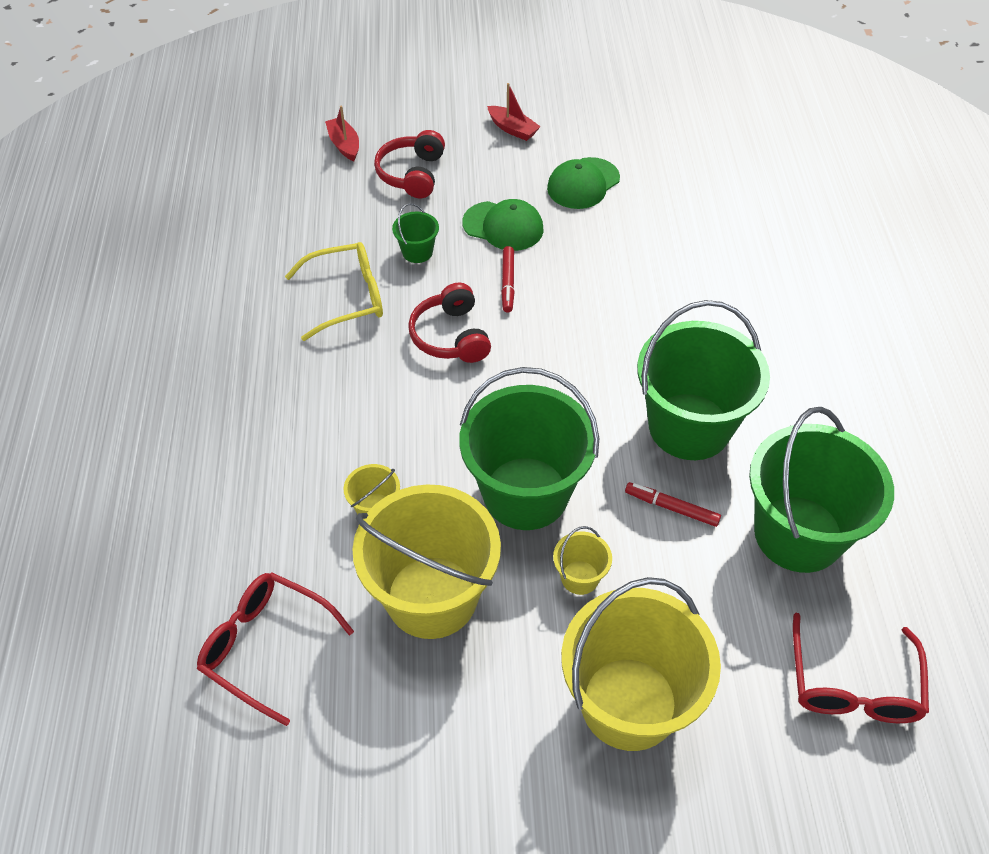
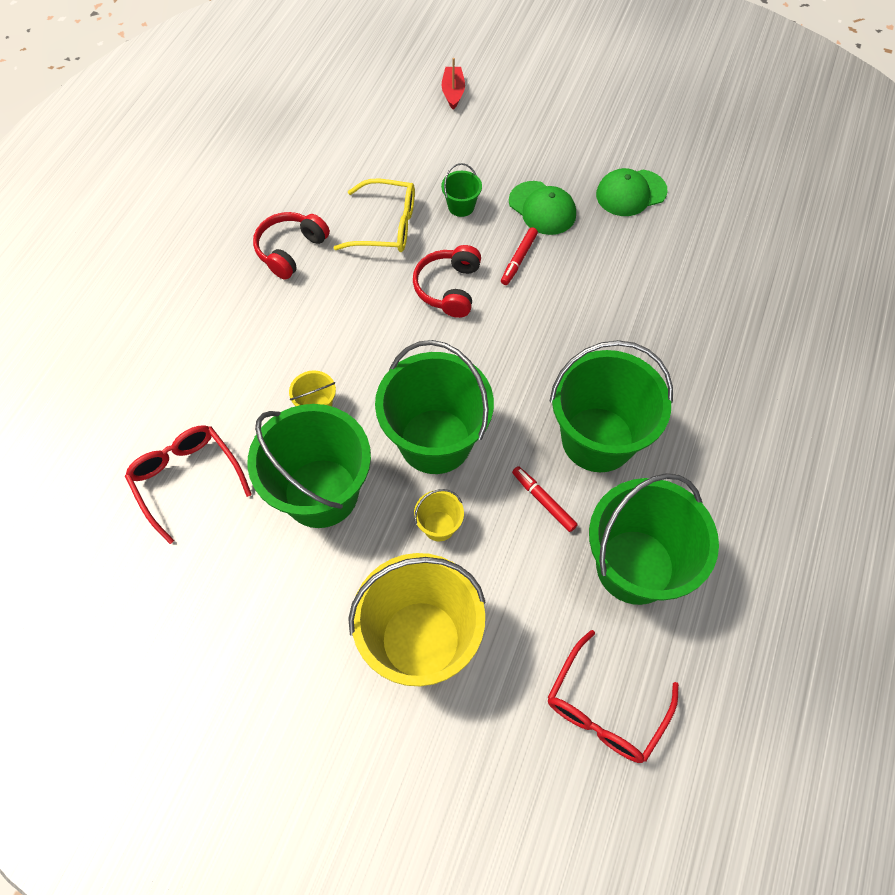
camera: 25 degrees right, 10 degrees up
(412, 174) = (493, 136): red headphones -> red headphones (290, 250)
(431, 597) = (321, 493): yellow bucket -> green bucket
(512, 129) = (598, 123): red boat -> none

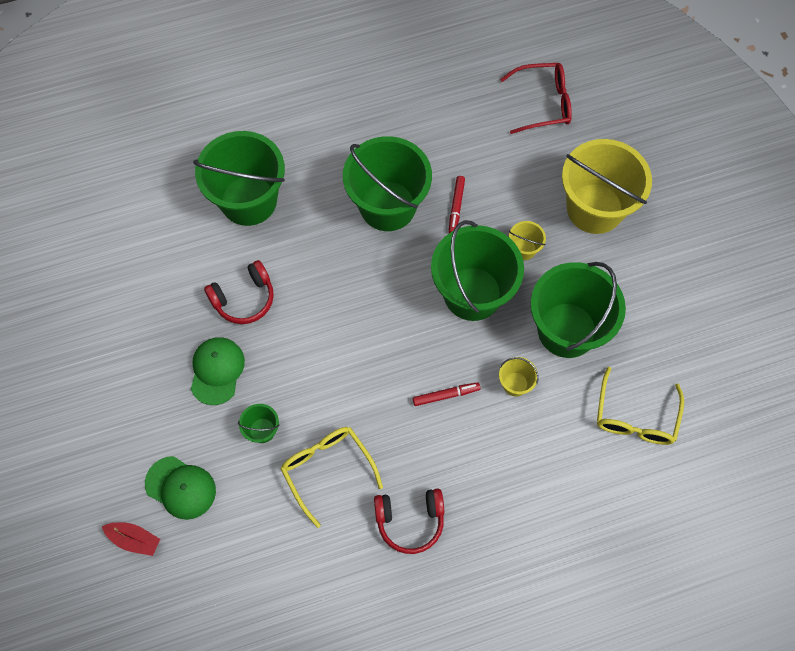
camera: 130 degrees left, 5 degrees up
(186, 479) = (635, 417): red glasses -> yellow glasses
(448, 288) = (347, 378): red headphones -> red headphones (244, 299)
(453, 92) = (134, 539): red boat -> red boat turned 120 degrees counterclockwise
(518, 259) = (281, 351): red marker -> red marker (446, 395)
(630, 193) = (151, 320): green cap -> green cap (181, 487)
(635, 566) = (453, 137): green bucket -> green bucket (249, 200)

